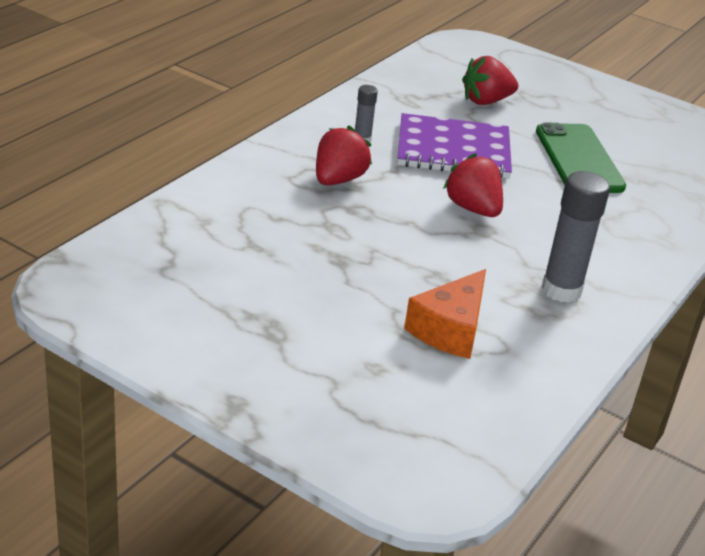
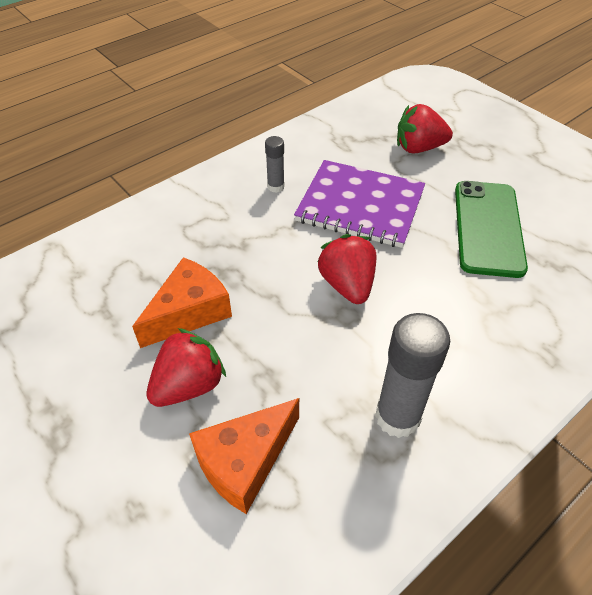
camera: 20 degrees right, 15 degrees up
(338, 180) = (229, 234): red strawberry -> red strawberry (189, 385)
(338, 239) = (189, 312): none -> orange cheese

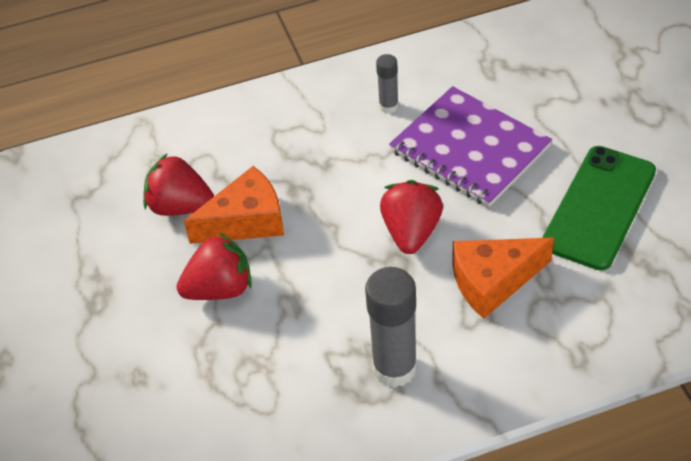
camera: 25 degrees right, 0 degrees up
(244, 461) = (241, 366): orange cheese -> orange cheese (493, 281)
(419, 148) = (576, 93): red strawberry -> red strawberry (180, 206)

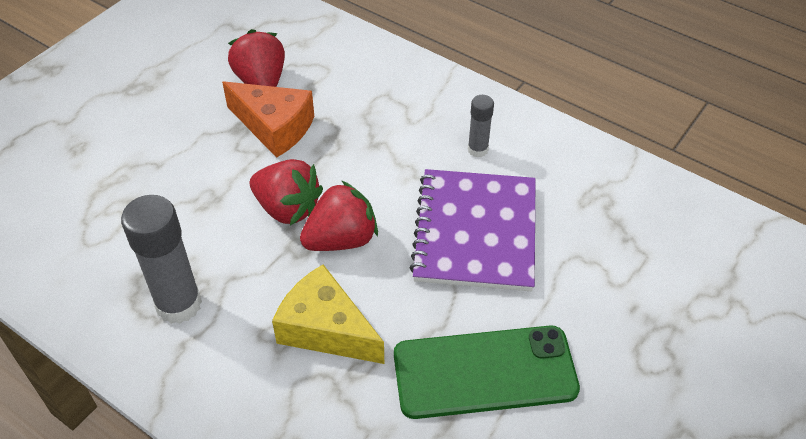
camera: 50 degrees right, 0 degrees up
(220, 289) = (193, 148): red strawberry -> red strawberry (287, 208)
(493, 281) = (326, 329): orange cheese -> yellow cheese

